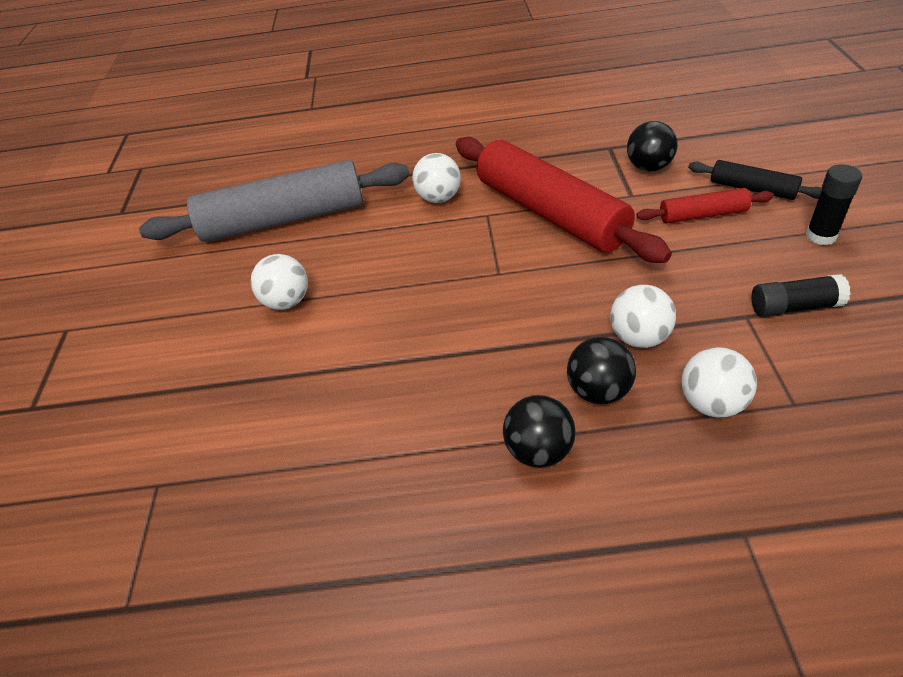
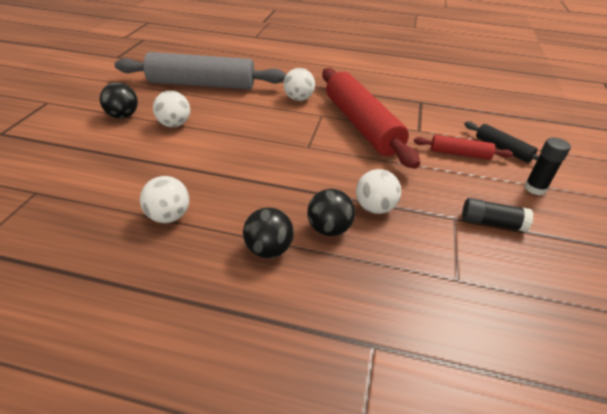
camera: 10 degrees right, 5 degrees down
(649, 167) = (440, 119): black ball -> black ball (123, 116)
(712, 403) = (400, 260): white ball -> white ball (169, 216)

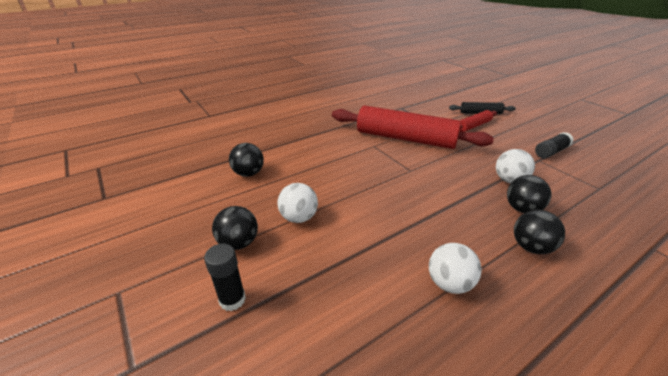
camera: 45 degrees left, 5 degrees down
(202, 84) = (248, 173): grey rolling pin -> black ball
(298, 99) = (339, 143): white ball -> none
(535, 188) = (526, 124): black glue stick -> black glue stick (232, 299)

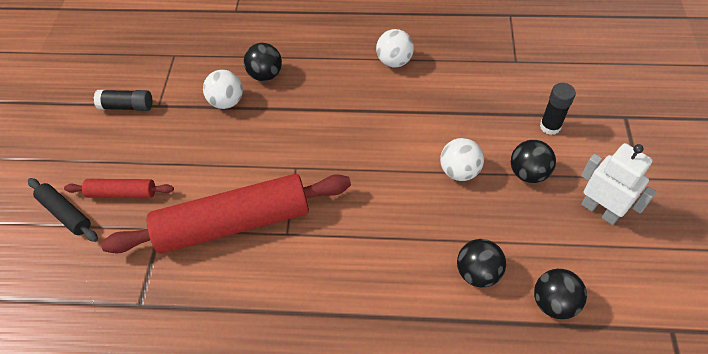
camera: 140 degrees left, 20 degrees up
(162, 244) = (600, 210): none -> white robot
(405, 138) = (234, 223): red rolling pin -> red rolling pin turned 75 degrees counterclockwise
(531, 247) = (309, 51): black ball -> black ball (553, 303)

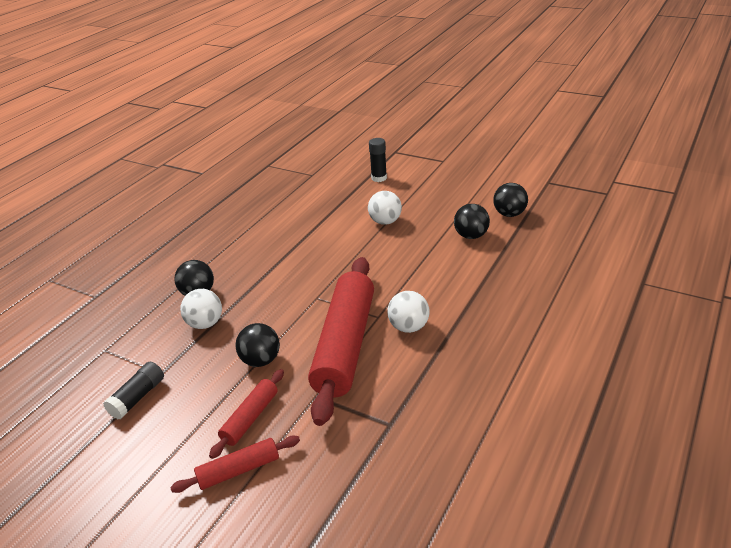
camera: 65 degrees left, 20 degrees down
(65, 213) = (238, 470): black rolling pin -> red rolling pin
(394, 61) = (257, 224): white ball -> white ball (409, 327)
(528, 173) = (408, 196): black ball -> black ball (261, 360)
(600, 210) = (455, 180): white robot -> none

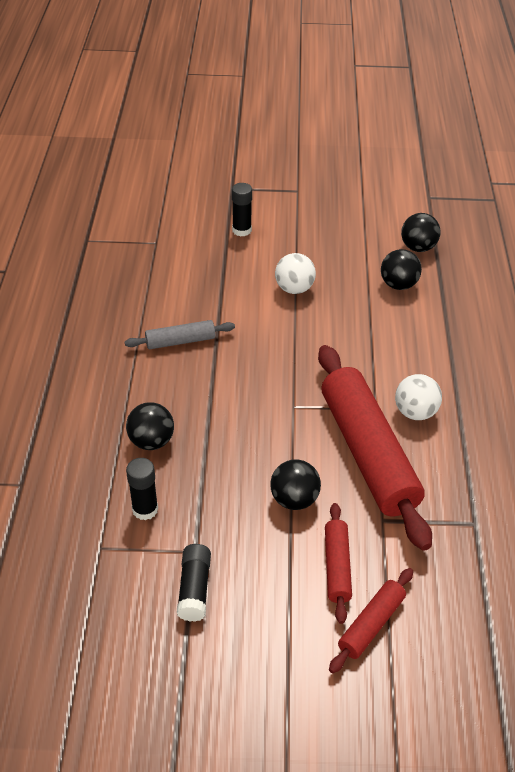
camera: 30 degrees left, 10 degrees up
(154, 335) = (145, 509): none -> black glue stick
(205, 324) = (194, 476): white ball -> none
(274, 237) = (180, 341): none -> grey rolling pin

